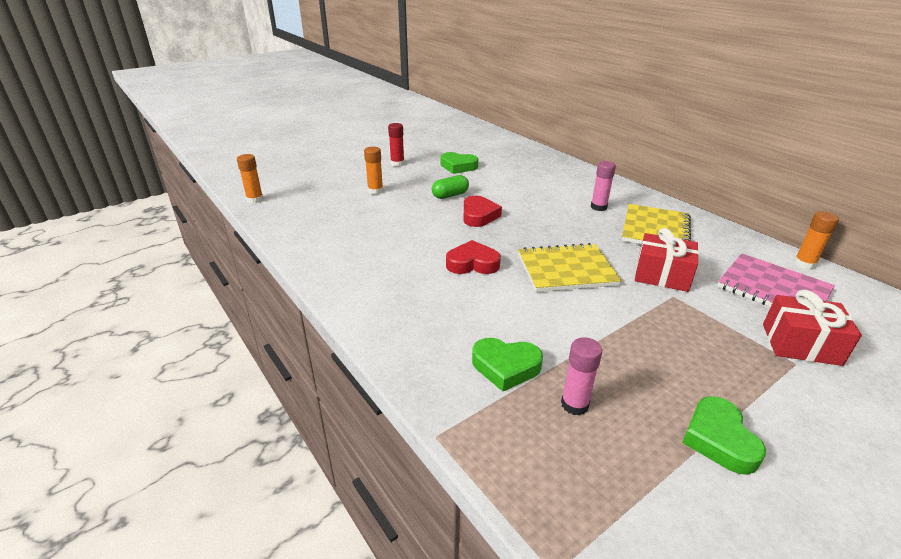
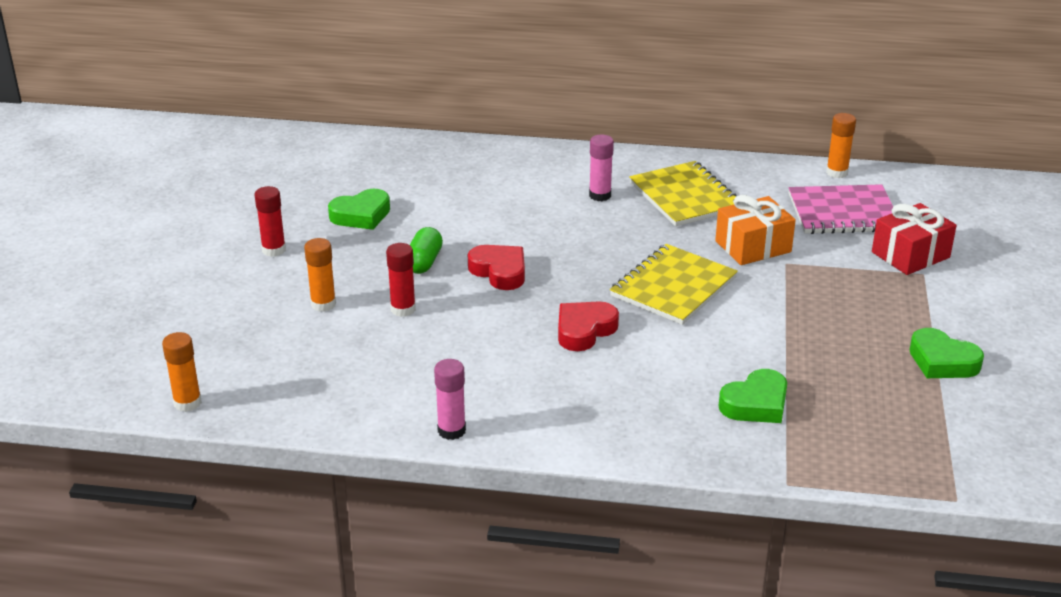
camera: 45 degrees left, 0 degrees up
(403, 209) = (403, 309): none -> red glue stick
(574, 404) = (837, 398): pink glue stick -> pink glue stick (451, 430)
(662, 275) = (753, 246): red gift -> orange gift

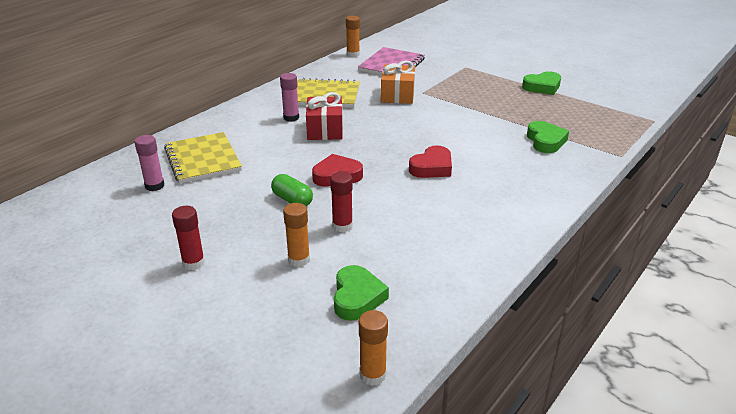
camera: 60 degrees left, 0 degrees up
(361, 215) = (198, 208): green heart -> green heart (357, 297)
(451, 430) = (504, 248): pink glue stick -> pink glue stick (154, 186)
(584, 330) = (432, 167): red heart -> red heart turned 120 degrees counterclockwise
(673, 287) = (414, 127): yellow notebook -> yellow notebook (202, 159)
(910, 255) = (447, 64): red gift -> red gift (325, 130)

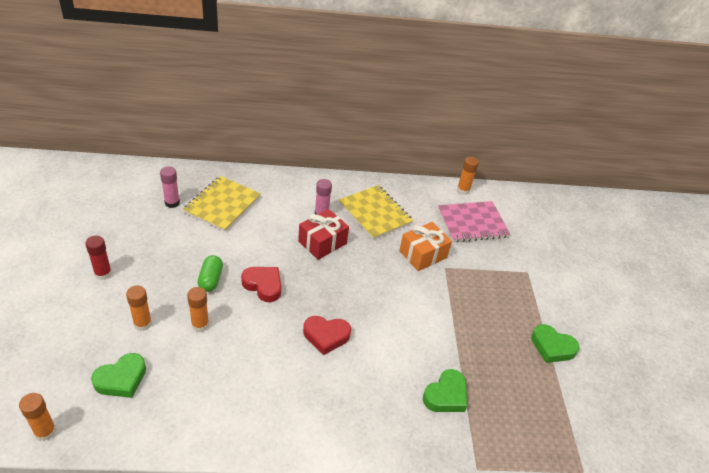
camera: 45 degrees right, 10 degrees up
(342, 226) = (200, 325): red glue stick -> orange glue stick

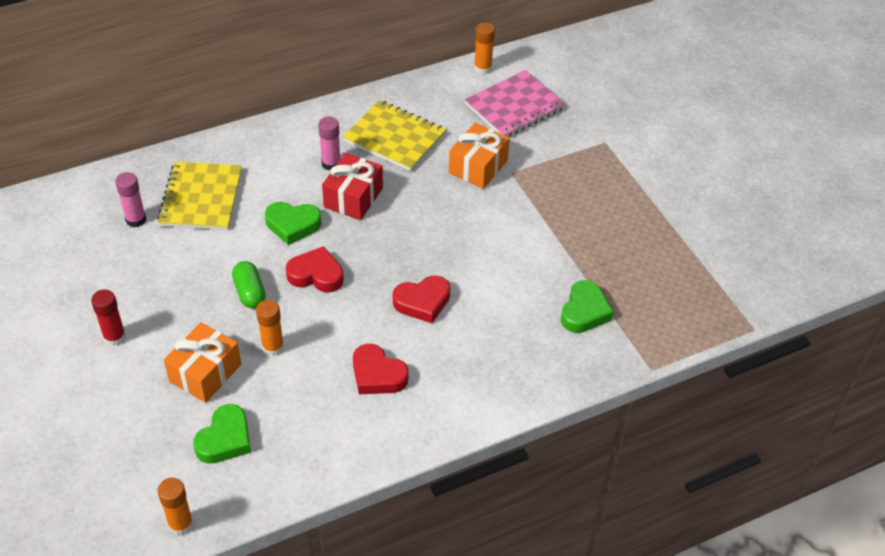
camera: 20 degrees left, 5 degrees up
(142, 324) = (205, 373): orange glue stick -> orange gift
(260, 378) = (377, 375): none -> red heart
(552, 347) = (669, 216): green heart -> green heart (292, 225)

